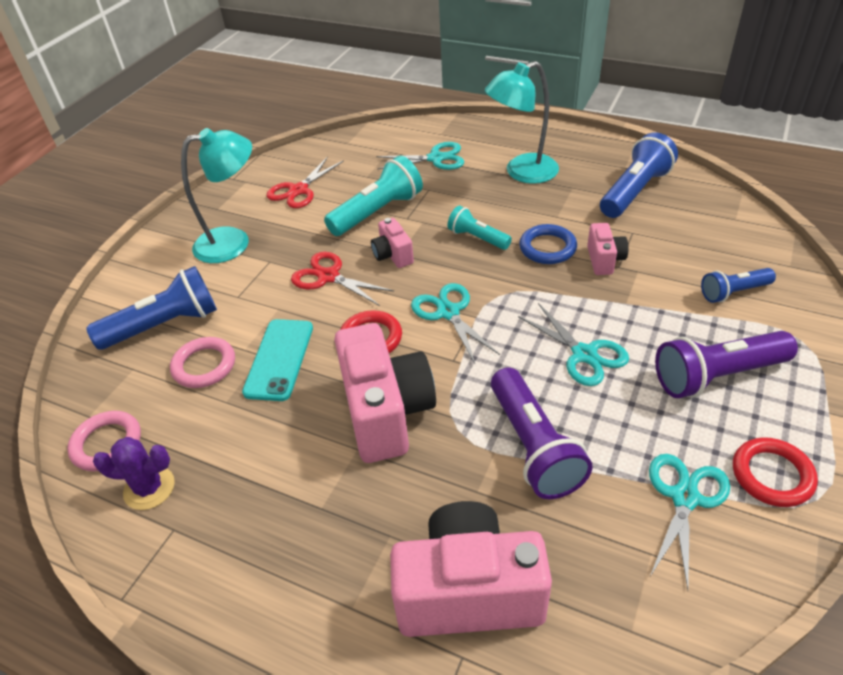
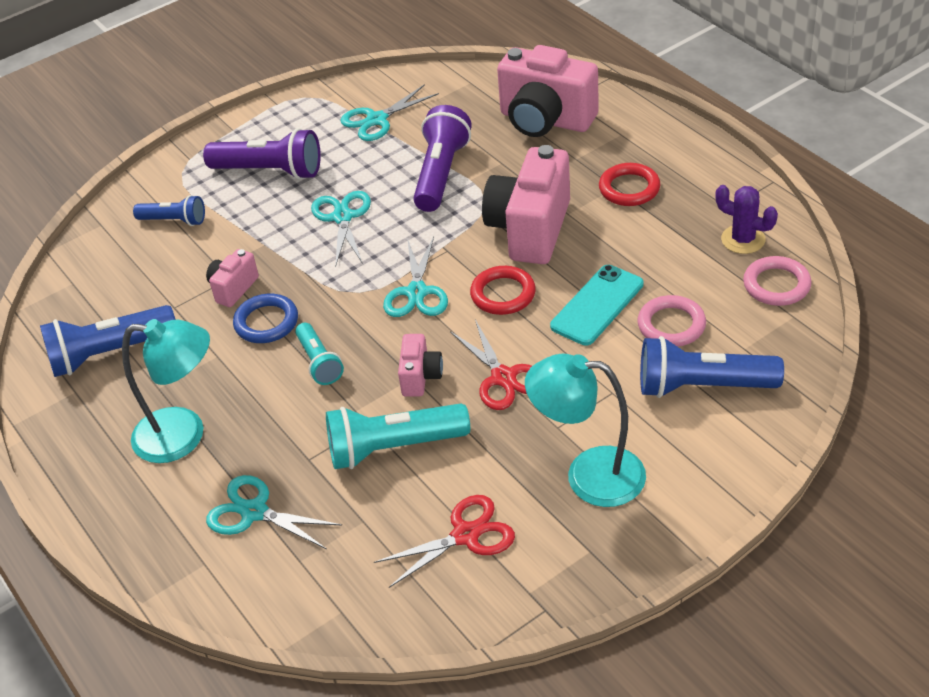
camera: 150 degrees left, 0 degrees up
(772, 475) = (313, 113): red ring -> red ring (629, 188)

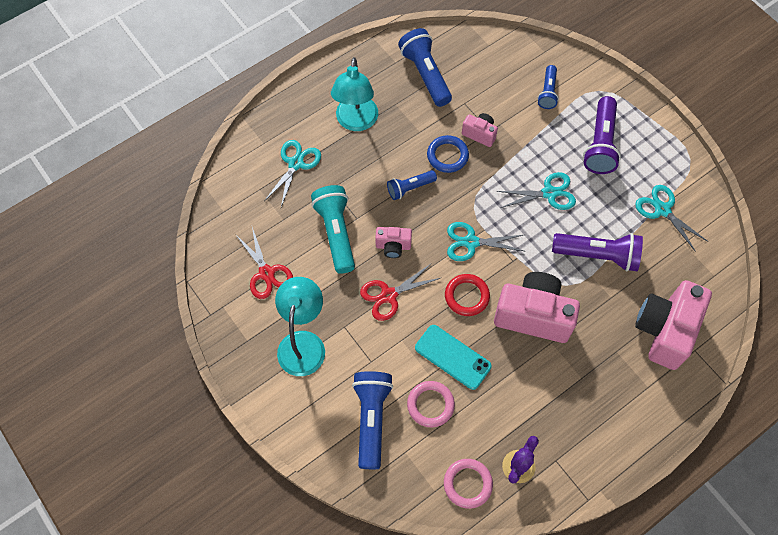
camera: 85 degrees right, 20 degrees up
(319, 362) = (410, 188): turquoise flashlight -> blue flashlight
(629, 188) = (579, 388): red ring -> none

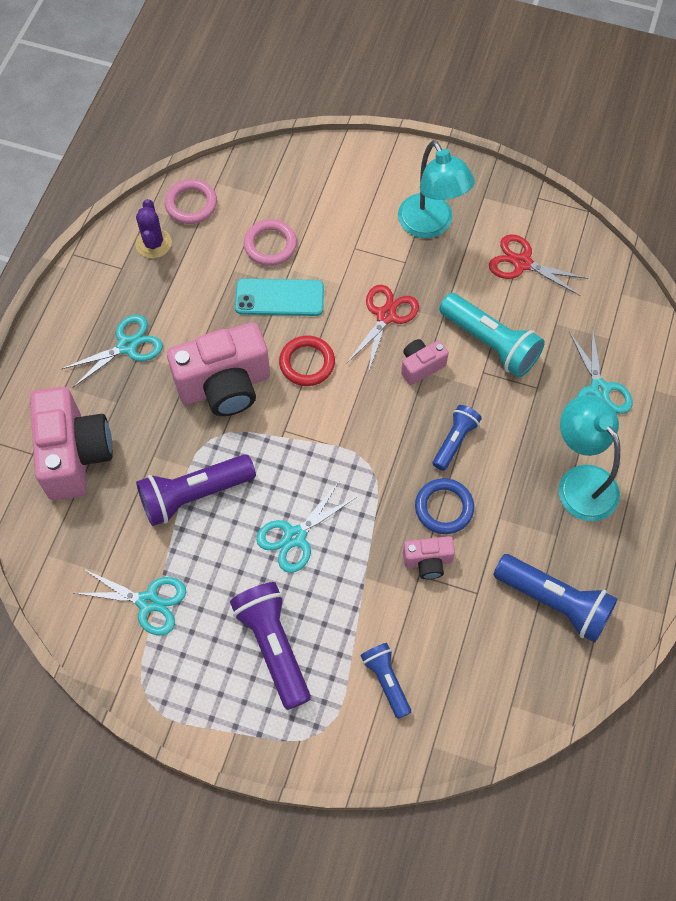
camera: 145 degrees right, 0 degrees up
(371, 419) = (315, 203): blue flashlight -> none
(471, 242) = (343, 422): turquoise scissors -> turquoise scissors (127, 346)

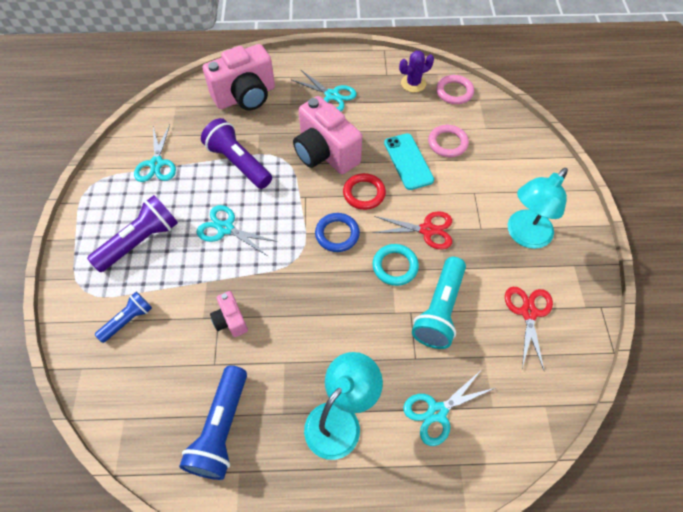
camera: 70 degrees right, 5 degrees down
(421, 366) = (395, 266): pink camera -> turquoise ring
(444, 508) = (279, 318): blue ring -> blue ring (337, 234)
(454, 441) = (340, 309): blue flashlight -> none

